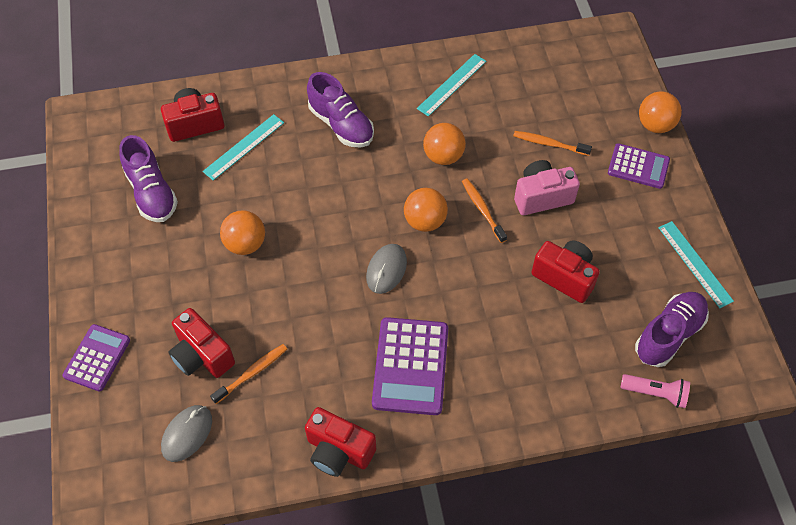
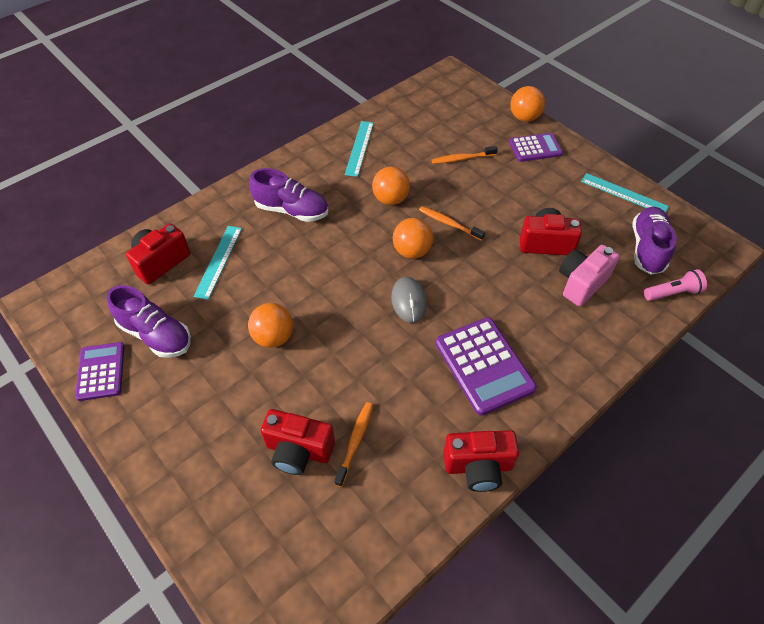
camera: 30 degrees left, 5 degrees down
(97, 358) = (196, 507): purple calculator -> purple calculator (101, 371)
(187, 434) = (332, 529): grey mouse -> none
(542, 197) = (485, 196): pink camera -> pink camera (581, 283)

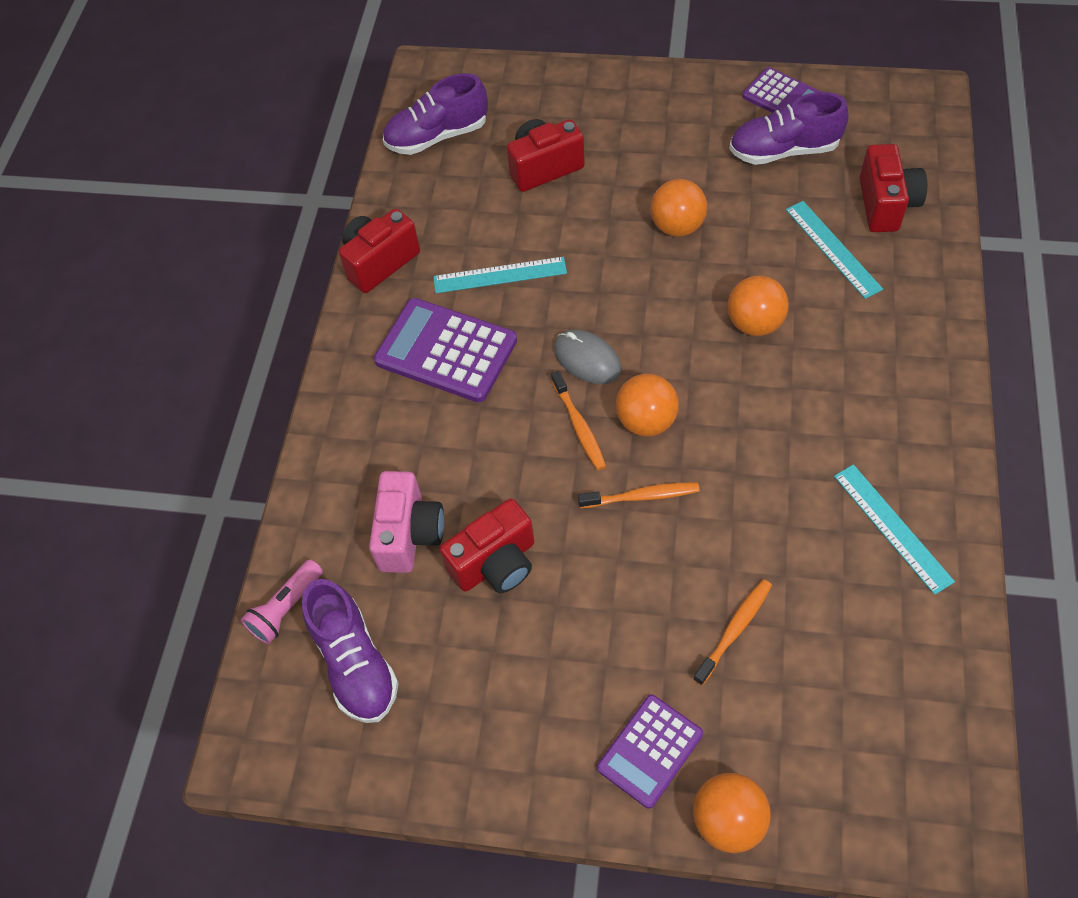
camera: 145 degrees right, 5 degrees up
(292, 210) = (844, 363): purple shoe -> purple shoe (437, 136)
(355, 442) = (504, 205): orange toothbrush -> orange toothbrush (579, 426)
(390, 199) = (752, 475): orange ball -> orange ball (754, 323)
(624, 194) = (446, 754): turquoise ruler -> turquoise ruler (500, 275)

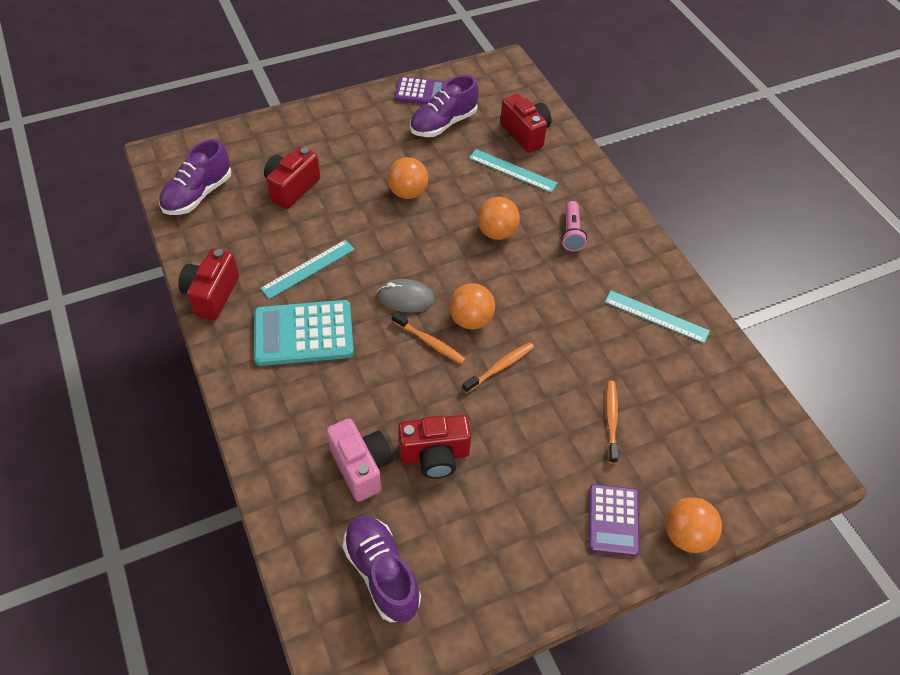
camera: 40 degrees left, 5 degrees down
(286, 608) = (304, 564): pink flashlight -> pink flashlight (571, 233)
(355, 663) = (382, 573): purple shoe -> purple shoe turned 150 degrees counterclockwise
(446, 351) = (303, 333): purple calculator -> turquoise calculator
(495, 563) = (435, 455): red camera -> red camera turned 60 degrees clockwise

